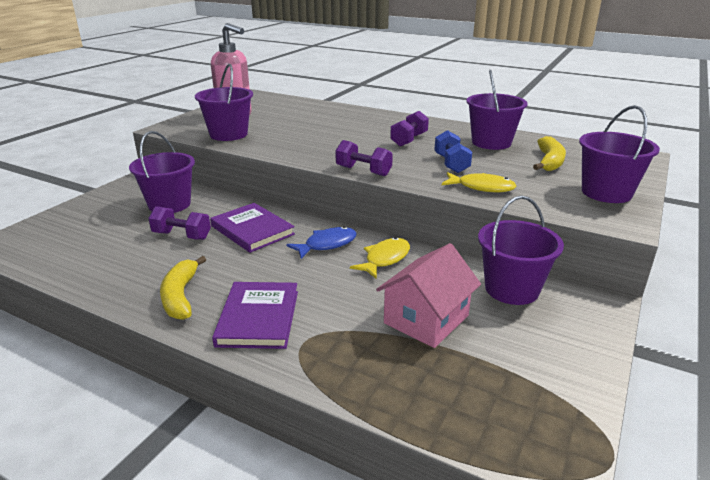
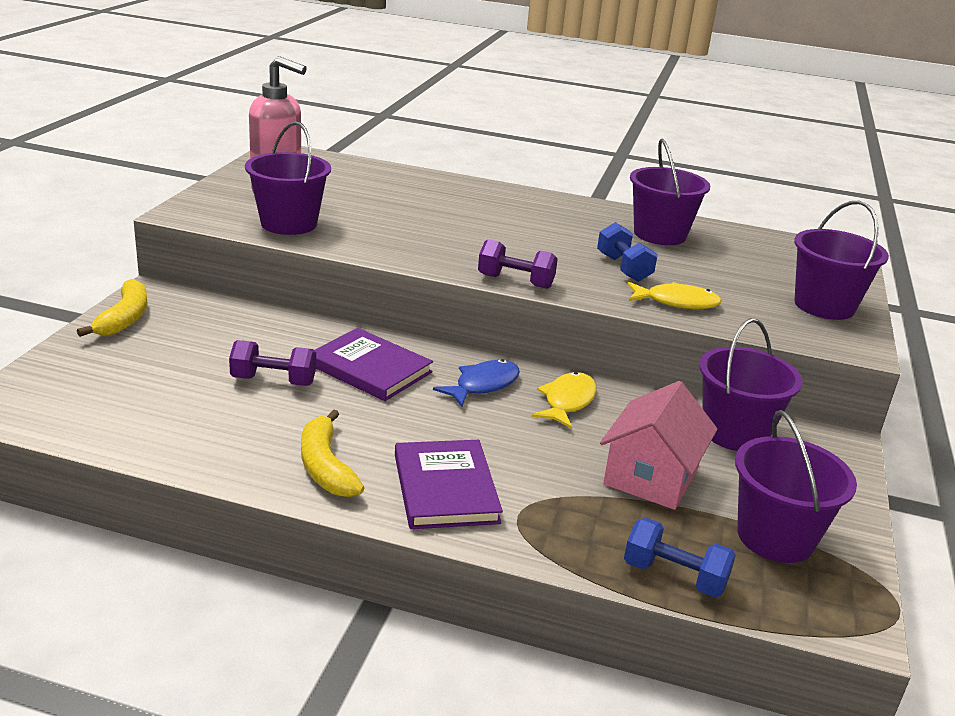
camera: 15 degrees left, 0 degrees up
(169, 204) = (225, 333): purple bucket -> purple bucket (775, 537)
(409, 140) = (551, 231): purple dumbbell -> none
(409, 405) = (674, 576): none -> blue dumbbell
(549, 162) = (743, 263): yellow banana -> yellow banana (124, 318)

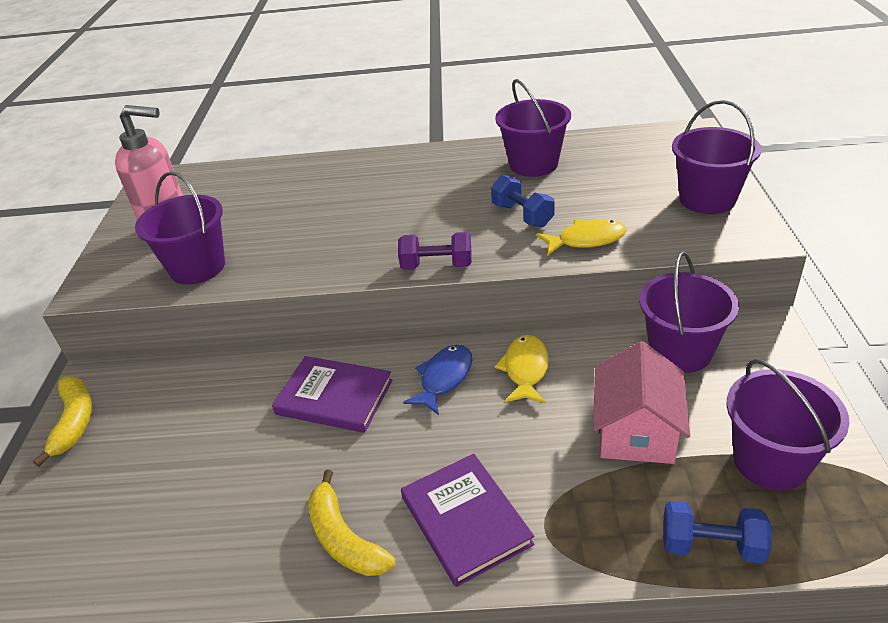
camera: 10 degrees left, 10 degrees up
(273, 381) = (251, 447): purple dumbbell -> none

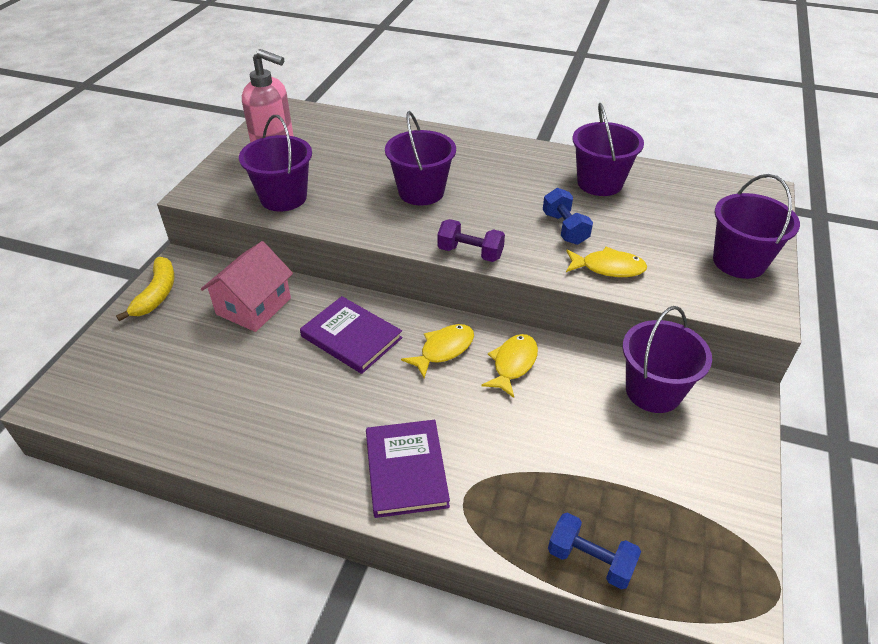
camera: 15 degrees right, 5 degrees up
(344, 538) = (310, 451): yellow banana -> none
(444, 378) = (443, 350): blue fish -> yellow fish
(636, 431) = (578, 446): pink house -> pink house (253, 306)
(770, 461) = (679, 511): purple bucket -> purple bucket (421, 192)

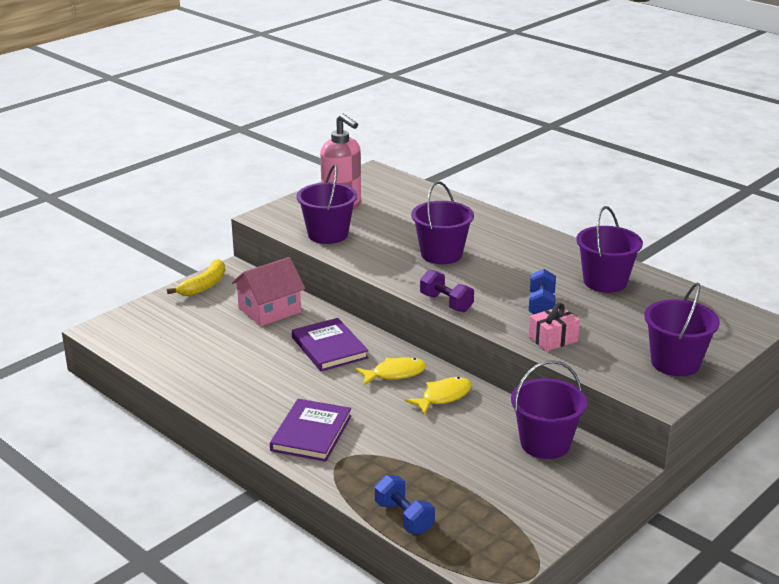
camera: 25 degrees right, 15 degrees down
(608, 268) = (553, 339): yellow fish -> pink gift

